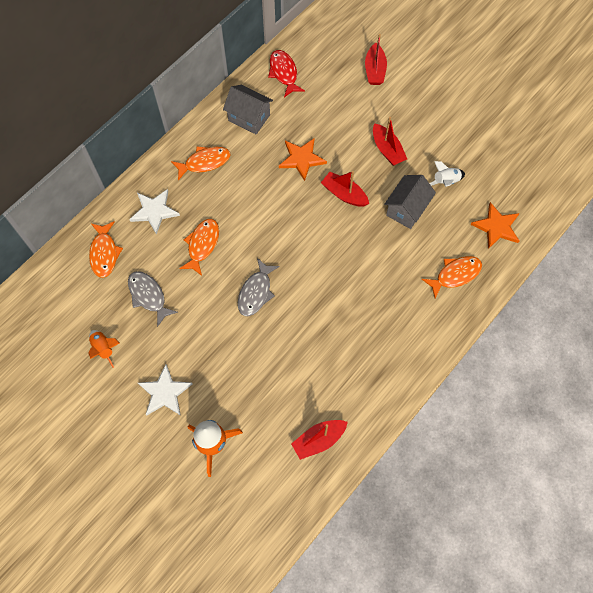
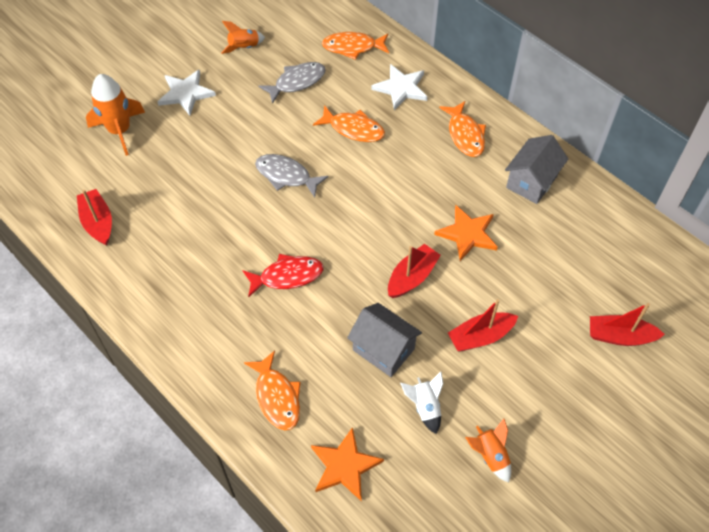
camera: 95 degrees right, 10 degrees down
(284, 73) = (606, 224): red fish -> red fish (287, 276)
(472, 144) = (490, 455): none -> orange rocket

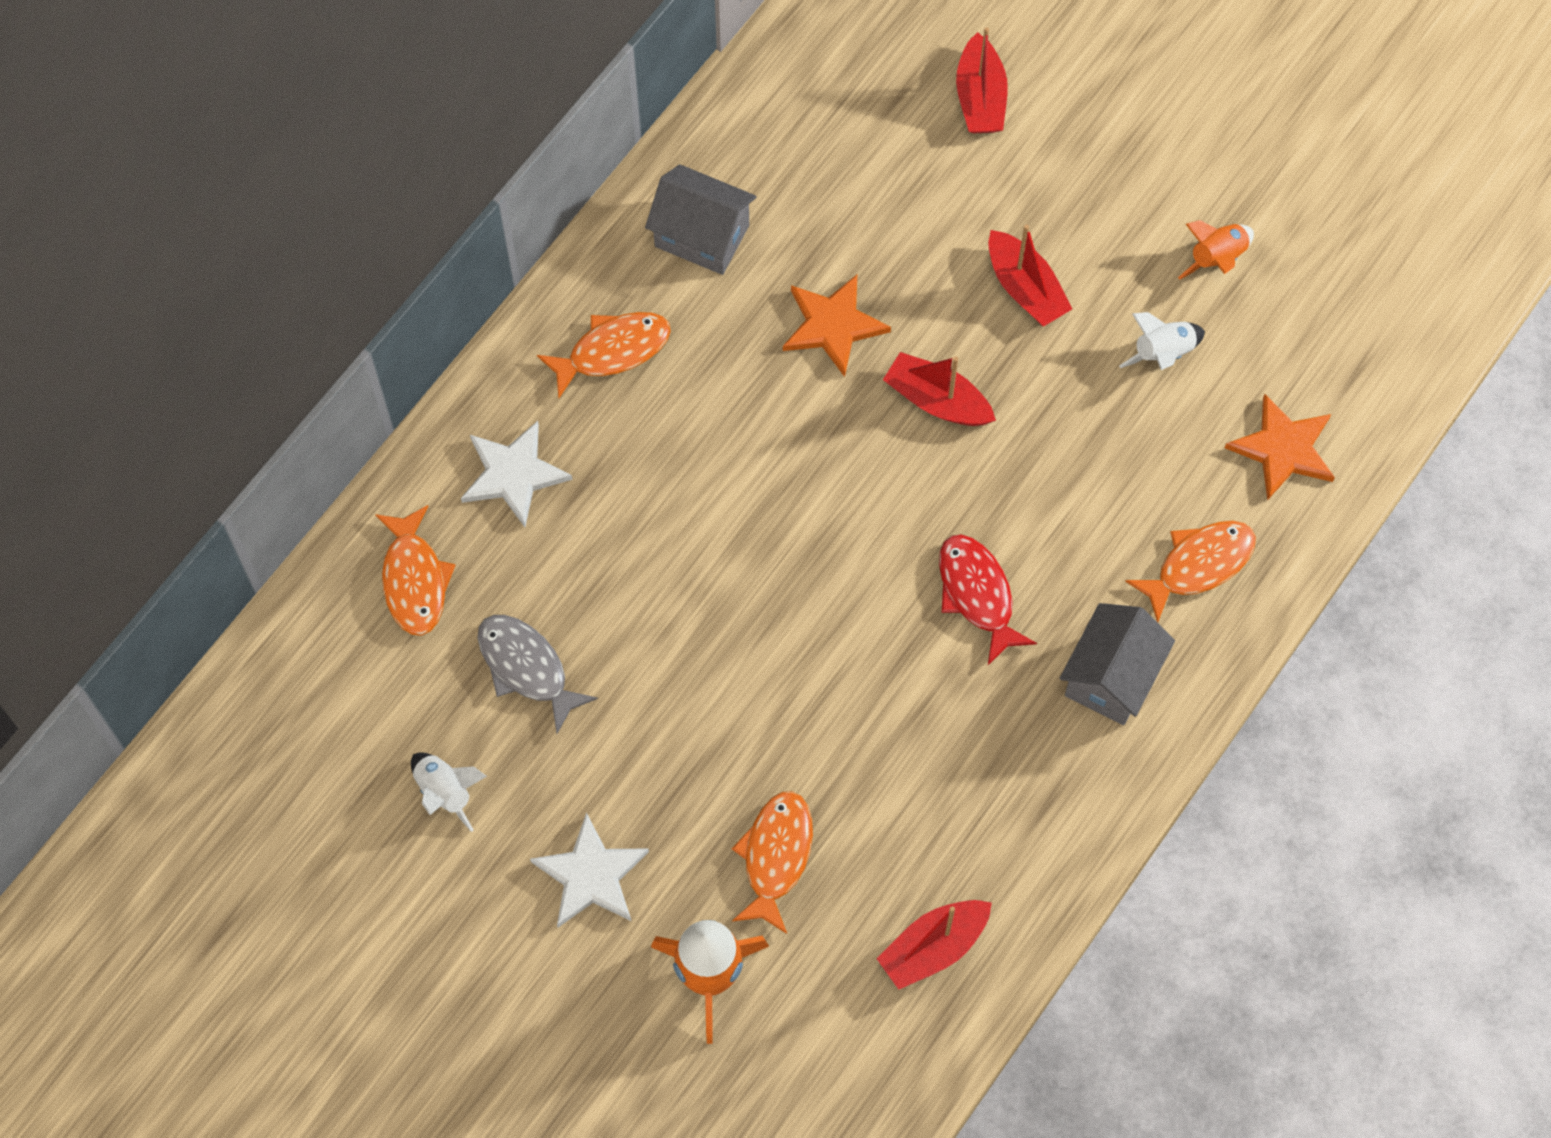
camera: 100 degrees left, 10 degrees up
(244, 47) = (445, 792): orange rocket -> white rocket
(286, 176) = (763, 640): grey fish -> none
(353, 129) = (631, 543): orange fish -> orange fish (776, 856)
(383, 349) = (1080, 424): grey house -> grey house (1111, 677)

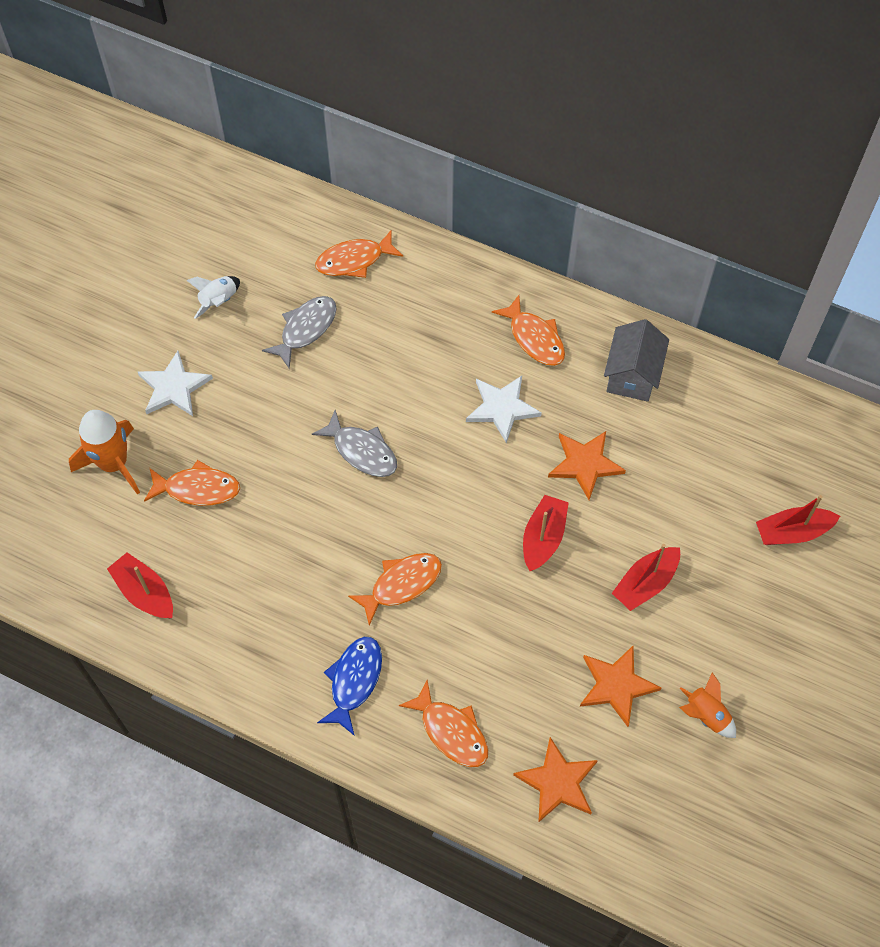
camera: 80 degrees right, 5 degrees down
(513, 474) = (435, 299): white star -> white star (502, 408)
(756, 617) = (361, 451): none -> grey fish
(977, 594) = (401, 584): red fish -> orange fish
(1111, 677) = (354, 681): grey house -> blue fish
(1163, 353) = (616, 685): white rocket -> orange star

